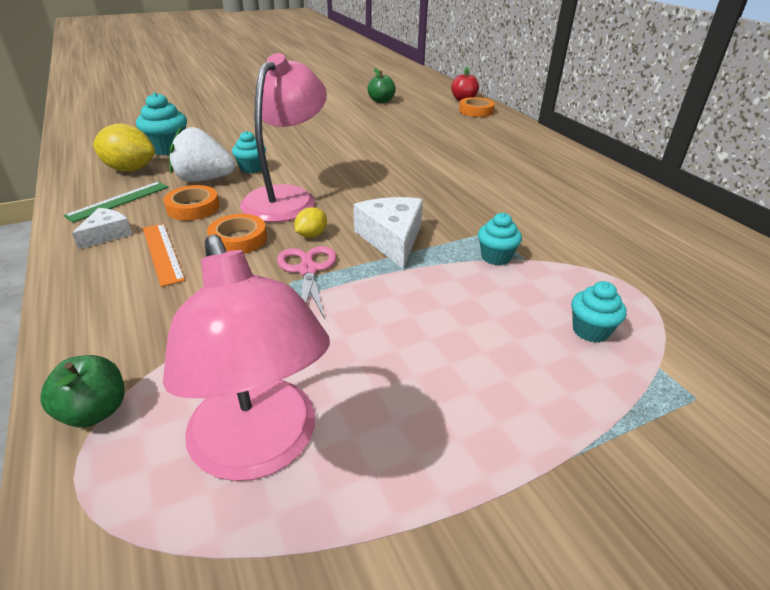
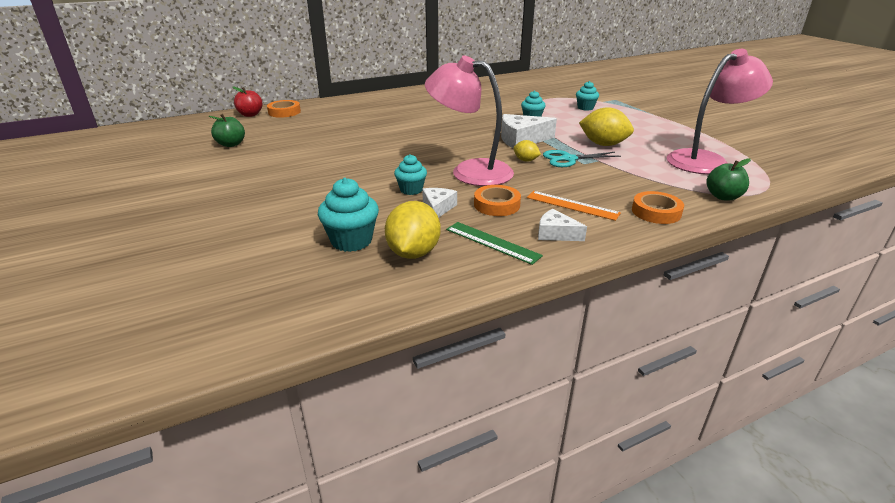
camera: 90 degrees left, 5 degrees down
(162, 253) = (572, 205): orange ruler -> orange ruler turned 60 degrees clockwise
(204, 179) = (437, 208): white strawberry -> white cheese
(238, 239) = (541, 182): orange tape -> orange tape (656, 212)
(308, 270) = (569, 159): pink scissors -> turquoise scissors
(367, 316) = (603, 144): none -> yellow lemon

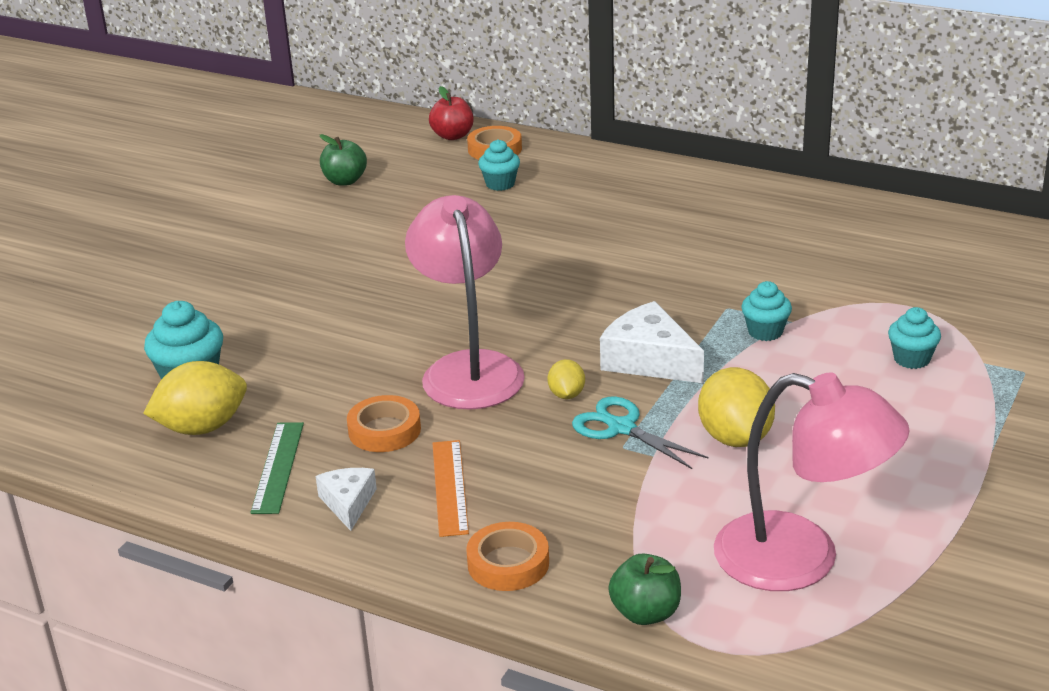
camera: 55 degrees right, 0 degrees up
(411, 190) = (358, 354): turquoise cupcake -> turquoise cupcake (500, 184)
(437, 208) = (327, 394): white cheese -> none

